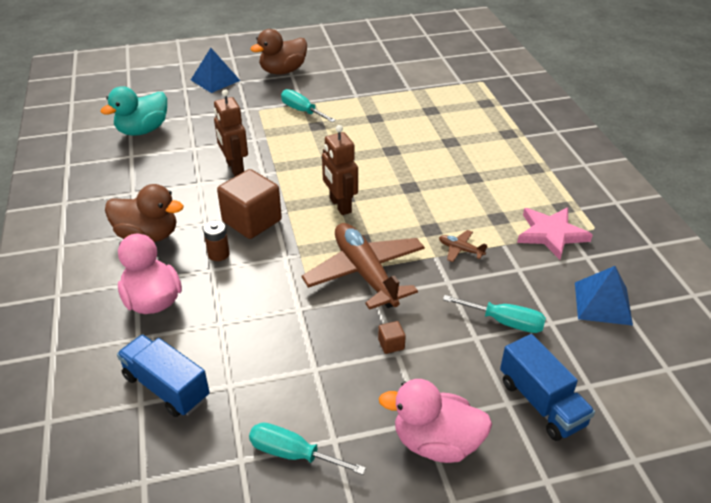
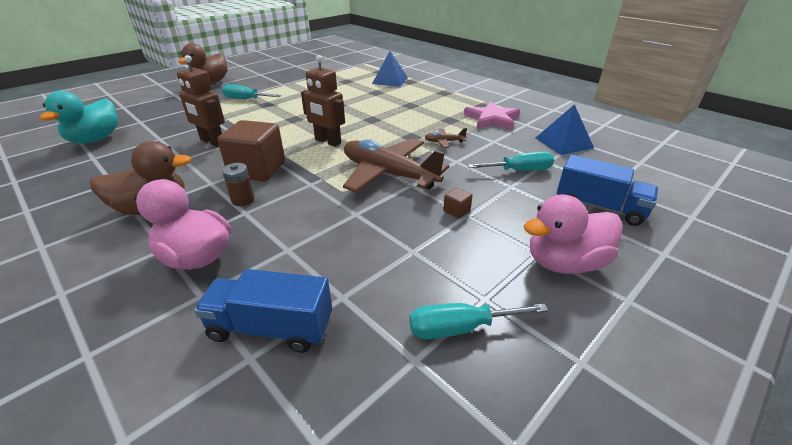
camera: 30 degrees left, 5 degrees down
(215, 80) = (151, 97): blue pyramid -> blue pyramid (390, 80)

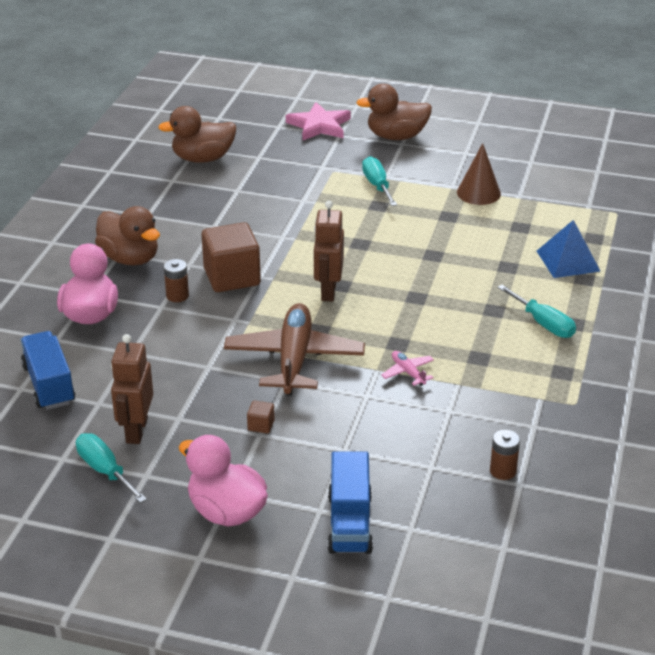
camera: 60 degrees right, 0 degrees up
(95, 139) = (203, 158): turquoise duck -> brown duck
(212, 142) = (258, 222): brown robot -> brown robot (136, 431)
(300, 81) = (478, 193): none -> brown cone
(444, 142) = (408, 372): brown plane -> pink plane
(492, 119) = (519, 392): pink star -> pink star (319, 125)
(519, 171) = (385, 449): turquoise screwdriver -> turquoise screwdriver (543, 324)
(563, 142) = (503, 471): blue pyramid -> brown battery

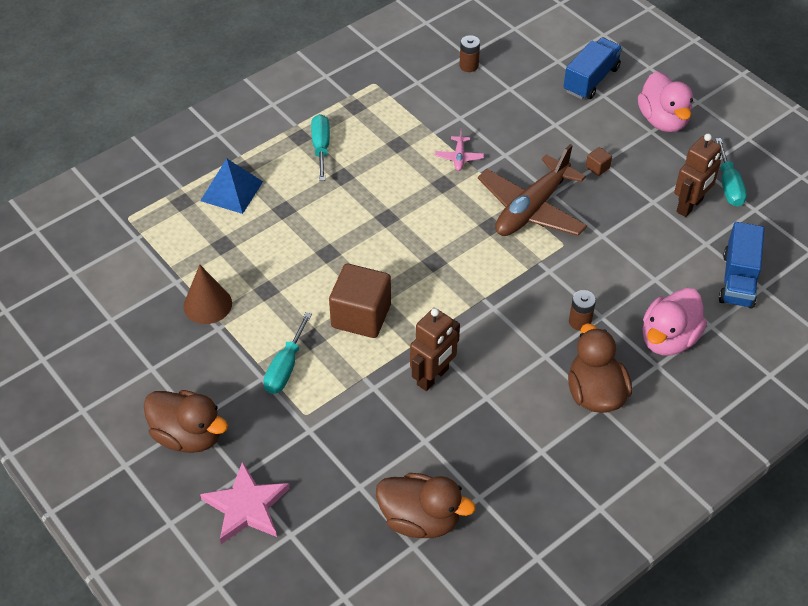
camera: 145 degrees left, 15 degrees up
(232, 277) = (517, 319): brown cube -> brown cube (361, 316)
(328, 291) = (450, 260): brown robot -> brown robot (433, 377)

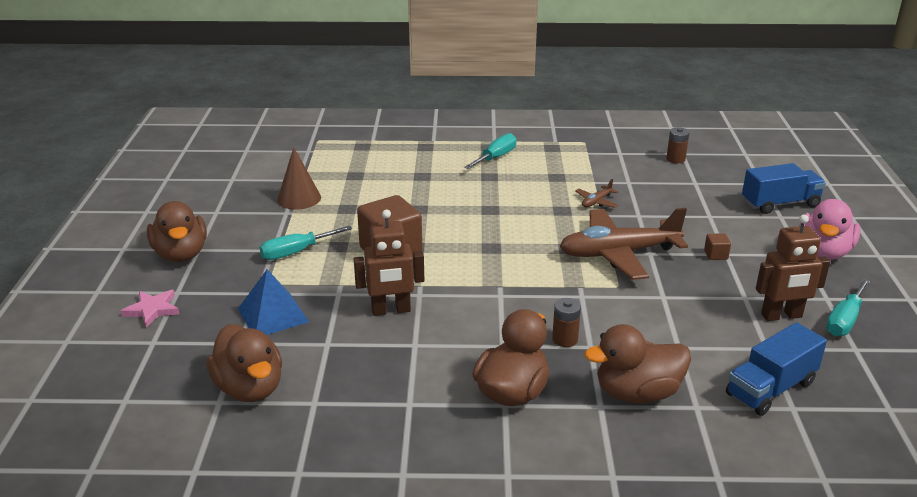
camera: 40 degrees right, 20 degrees down
(231, 191) = (401, 154): blue pyramid -> blue pyramid (273, 315)
(246, 506) = (152, 310): pink star -> pink star, size x0.65
(459, 157) = (596, 202): pink plane -> brown plane
(668, 339) = (637, 393): pink duck -> brown duck

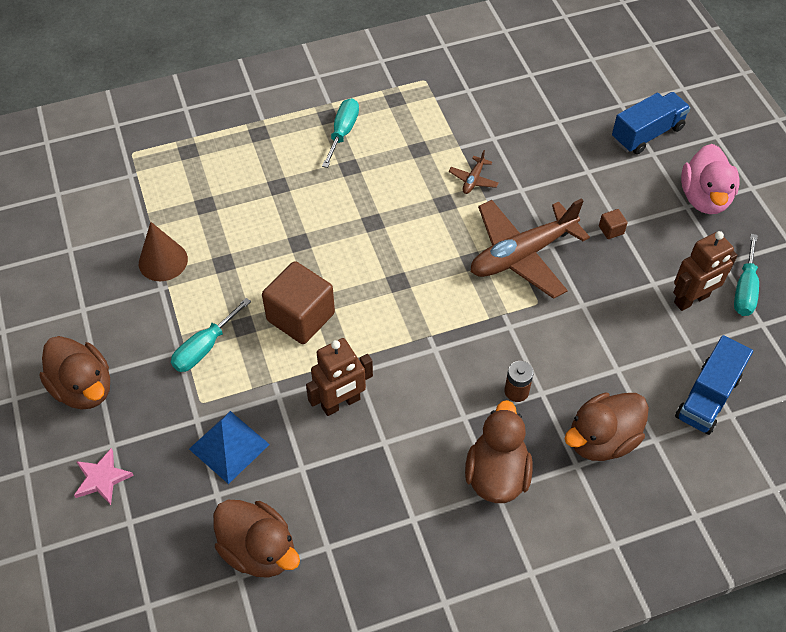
camera: 20 degrees left, 25 degrees up
(675, 159) = (527, 86): brown battery -> none

